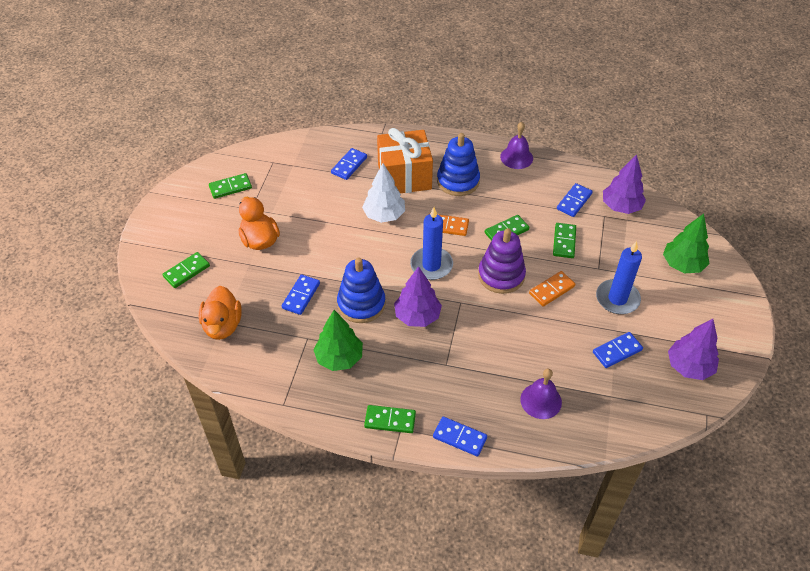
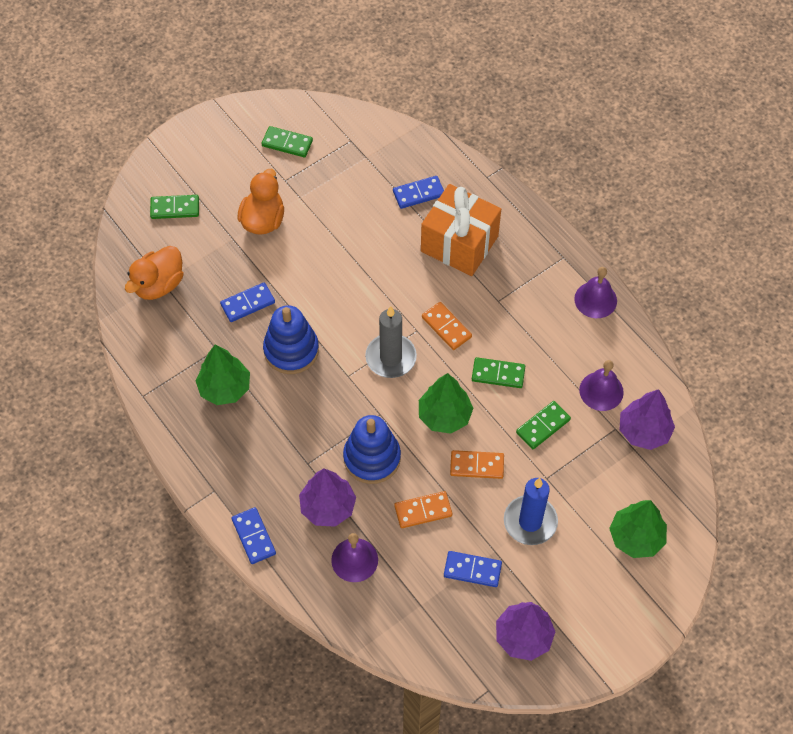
camera: 40 degrees right, 10 degrees up
(384, 215) = (399, 273): white tree -> none
(390, 420) = (213, 476): green domino -> none
(417, 316) = (328, 399): purple tree -> purple tree (328, 507)
(431, 265) = (391, 357): blue candle -> grey candle
(458, 181) = (507, 285): blue stacking toy -> blue stacking toy (372, 458)
(501, 275) = (444, 416): purple stacking toy -> green tree
(549, 339) = (423, 511): none -> orange domino
(574, 201) = (601, 391): blue domino -> purple bell

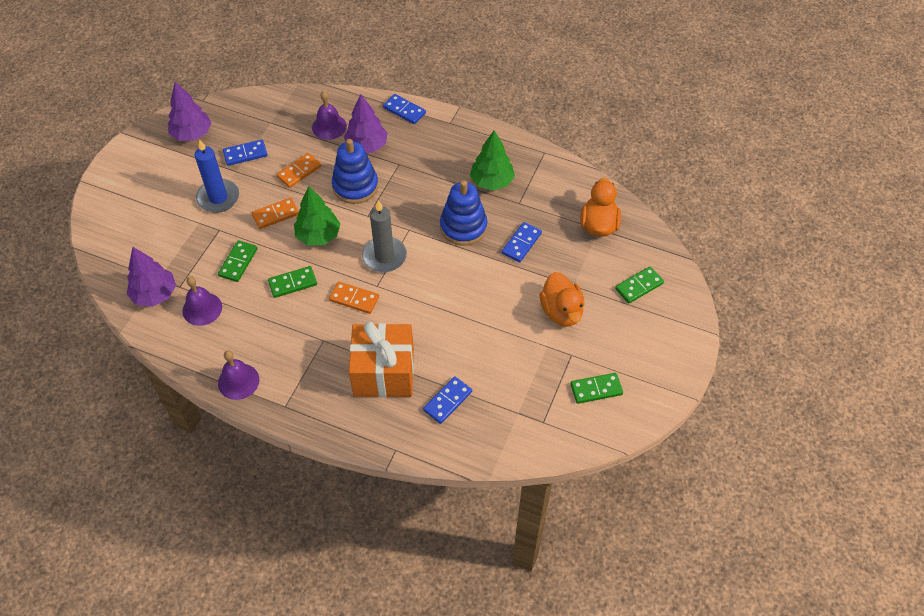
camera: 150 degrees right, 5 degrees down
(636, 537) = (134, 221): green tree -> none

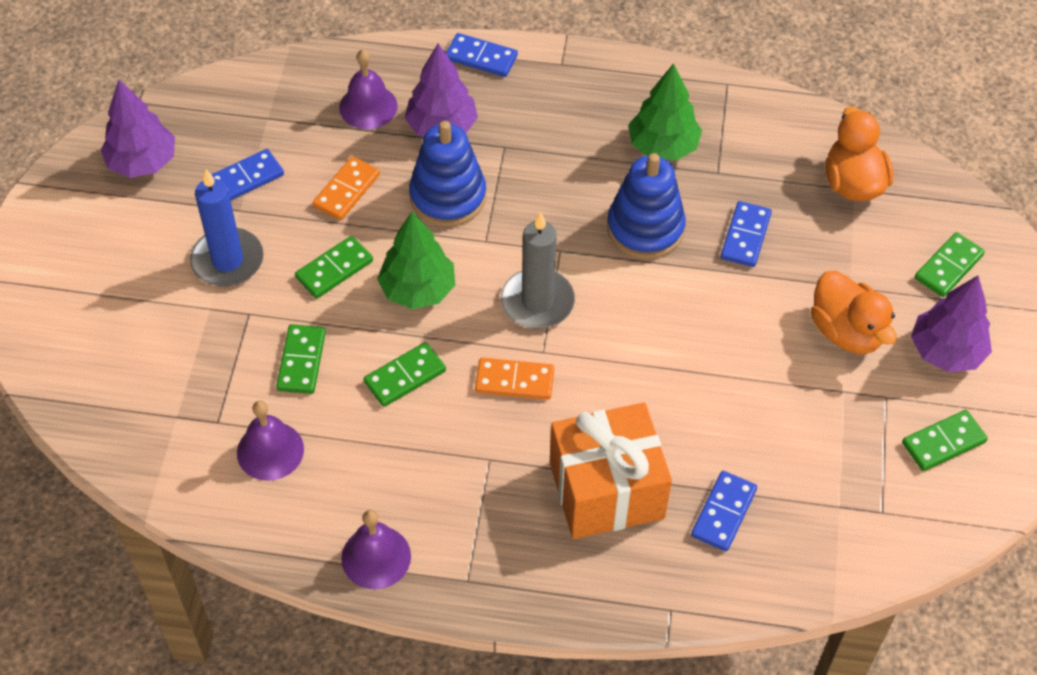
camera: 15 degrees left, 0 degrees up
(155, 294) = (181, 444): purple tree -> purple tree (946, 352)
(275, 214) = (334, 269): orange domino -> green domino

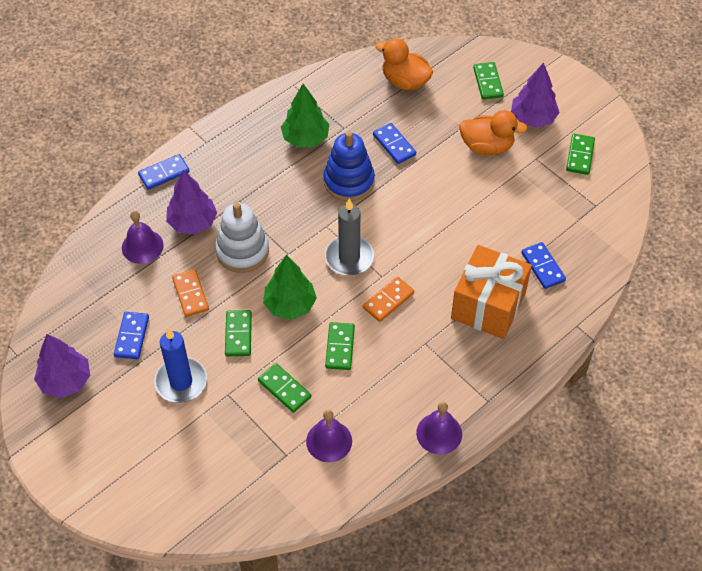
camera: 50 degrees left, 0 degrees up
(448, 197) = (242, 251): blue stacking toy -> white stacking toy

